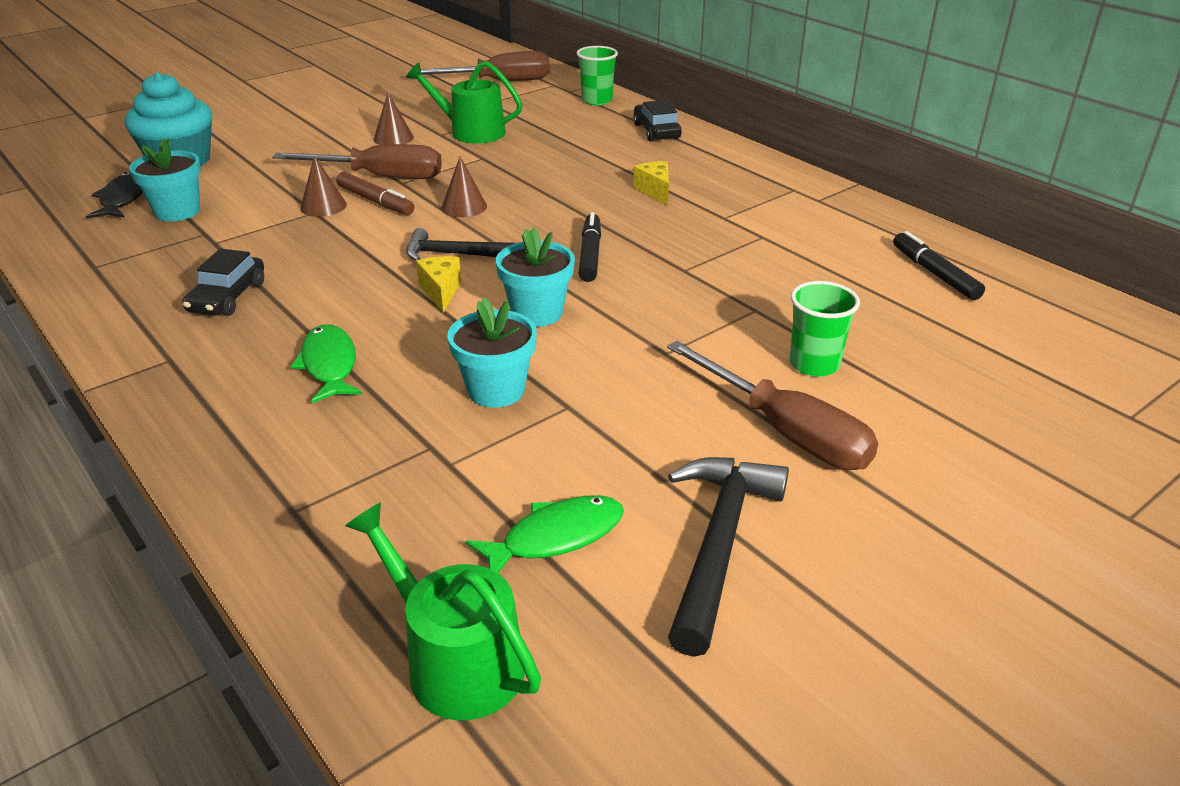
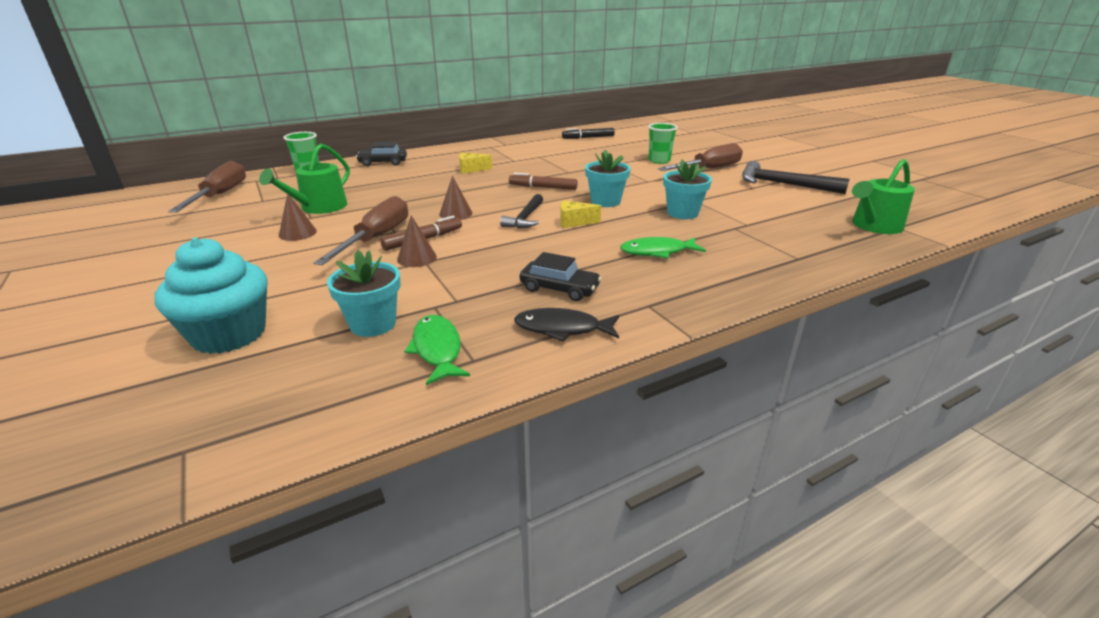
camera: 80 degrees left, 5 degrees down
(123, 199) = (308, 361): black fish -> black fish (562, 328)
(555, 537) = (791, 207): green fish -> green fish (437, 349)
(590, 254) = (543, 187): black marker -> brown marker

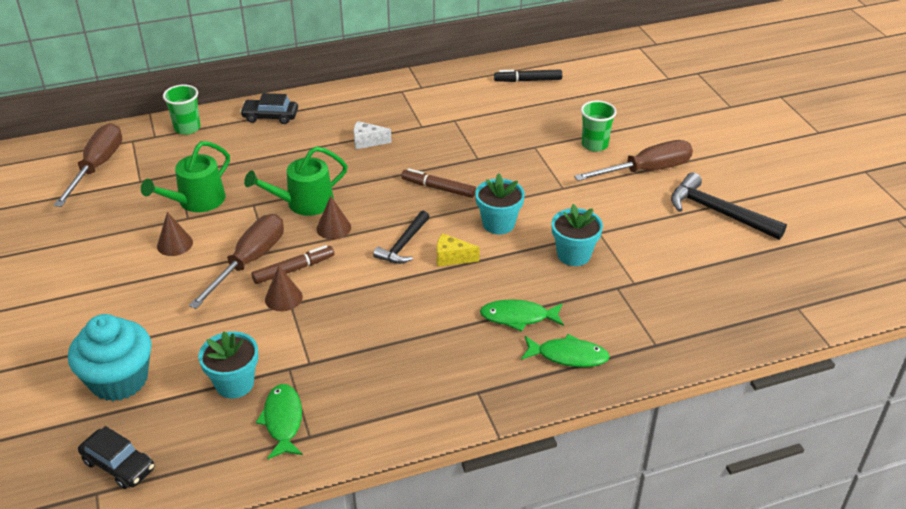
camera: 10 degrees right, 10 degrees up
(471, 169) = (367, 142): yellow cheese -> white cheese
(559, 289) = (405, 359): black car -> black car (118, 465)
(562, 328) = (391, 411): black fish -> none
(722, 272) = (568, 356): none -> green fish
(874, 226) = (771, 302): green watering can -> green watering can (304, 203)

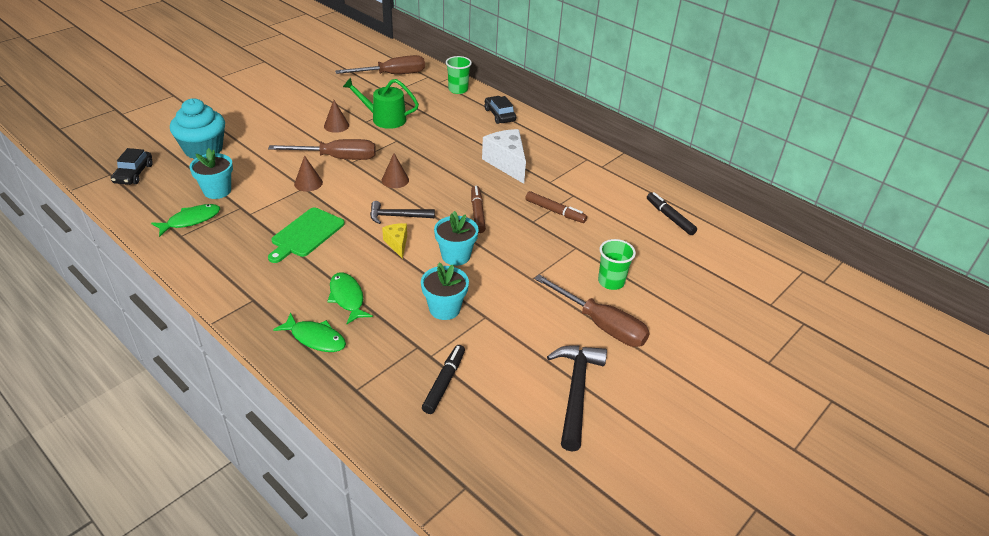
camera: 60 degrees right, 0 degrees up
(294, 269) = (339, 178): brown marker -> brown marker (555, 211)
(304, 203) = (413, 159): green watering can -> none
(367, 142) = (507, 163): white cheese -> white cheese, size x1.86
(385, 323) = (306, 234): none -> green cutting board
(568, 356) = (315, 338): green fish -> green fish turned 45 degrees counterclockwise
(673, 284) = (444, 382): none -> black marker

